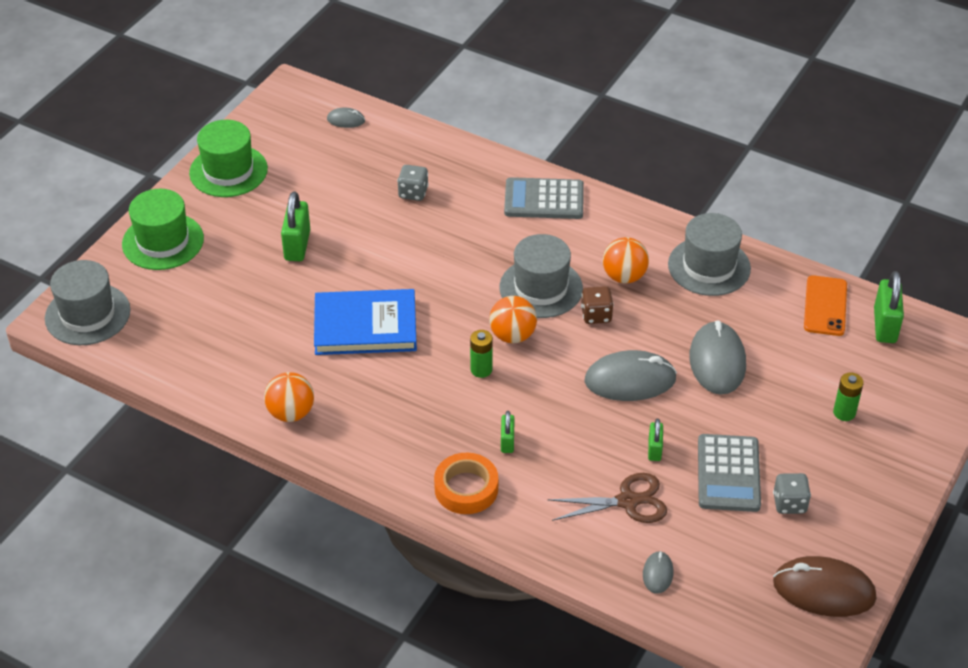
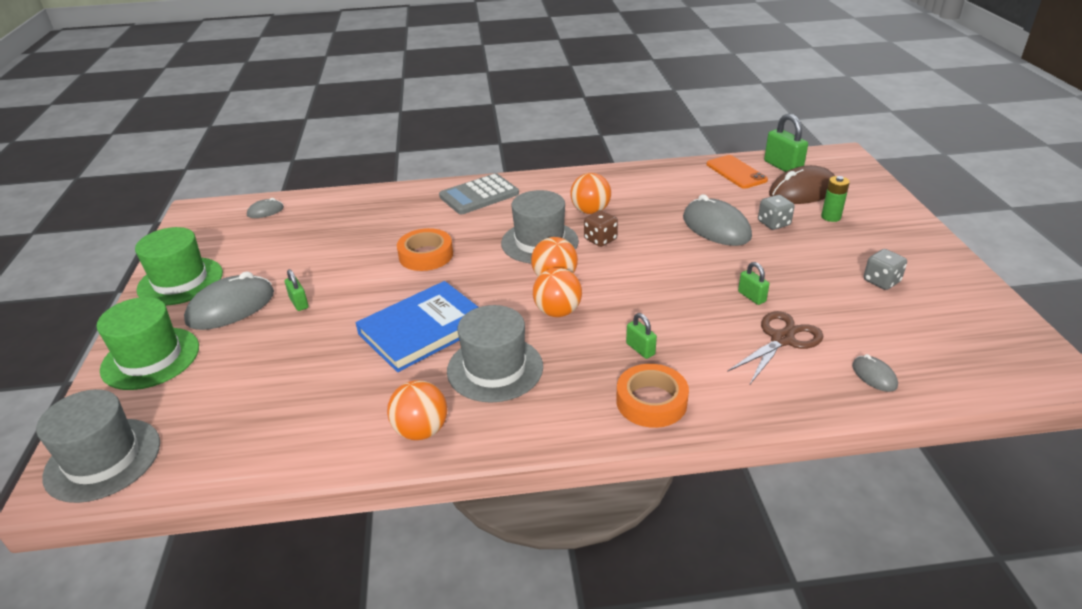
camera: 35 degrees left, 10 degrees down
(297, 245) = (299, 303): green padlock -> green padlock, size x0.57
(413, 193) = (370, 230): grey dice -> grey dice (773, 223)
(433, 249) = (426, 255): none -> orange tape
(481, 370) = (557, 312): green battery -> orange ball
(630, 380) = (675, 265): grey mouse -> grey mouse (231, 307)
(709, 266) = (638, 183): grey hat -> grey hat (495, 368)
(728, 474) = (819, 285): grey calculator -> none
(824, 590) = (984, 320): brown mouse -> brown mouse (802, 191)

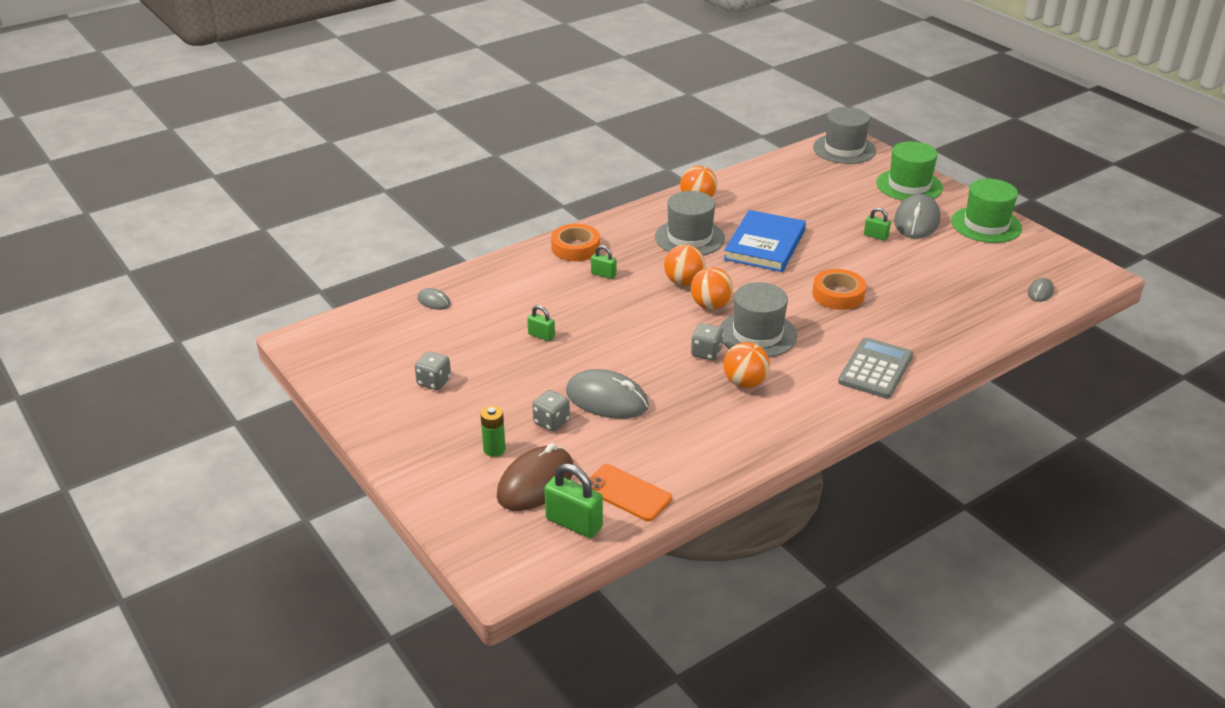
camera: 150 degrees right, 0 degrees up
(600, 240) = (706, 353): brown dice -> grey dice
(782, 339) = (505, 308): brown scissors -> none

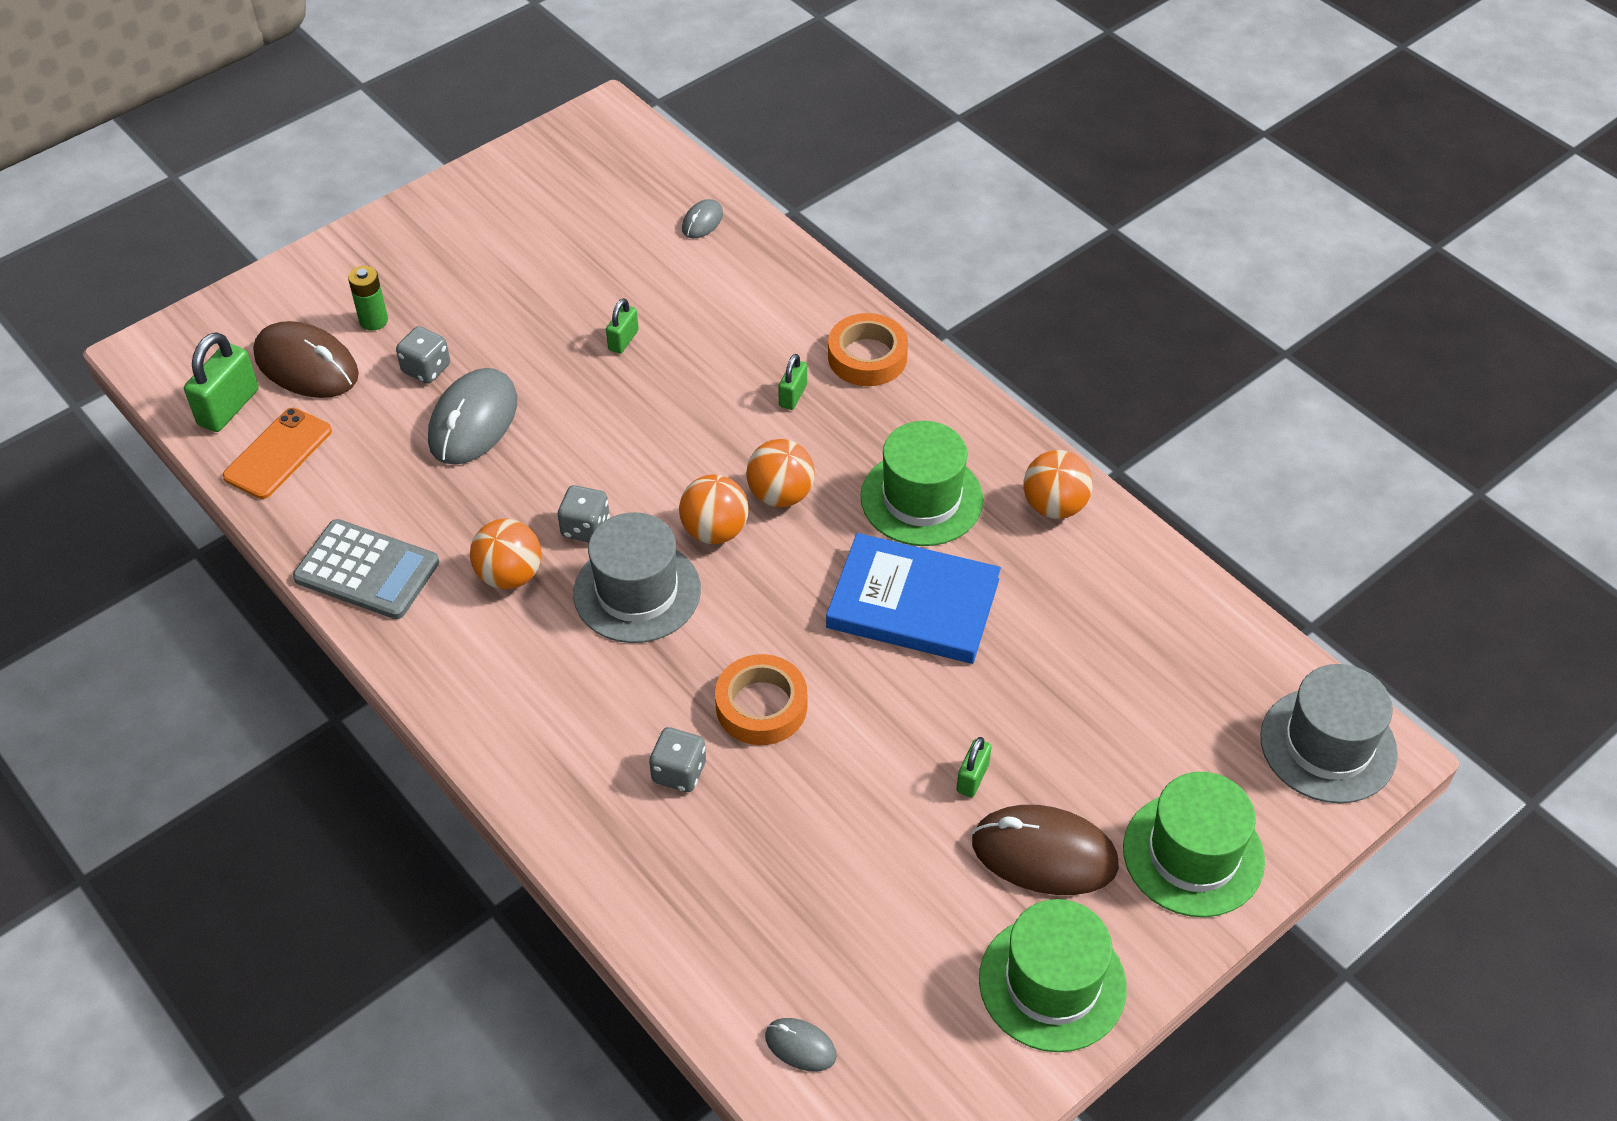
camera: 85 degrees right, 15 degrees up
(434, 382) = (515, 248): grey dice -> grey dice (679, 772)
(689, 238) = (921, 498): grey hat -> green hat
(875, 369) = (545, 747): grey calculator -> grey calculator (367, 570)
(916, 221) = (1044, 854): grey mouse -> brown mouse

